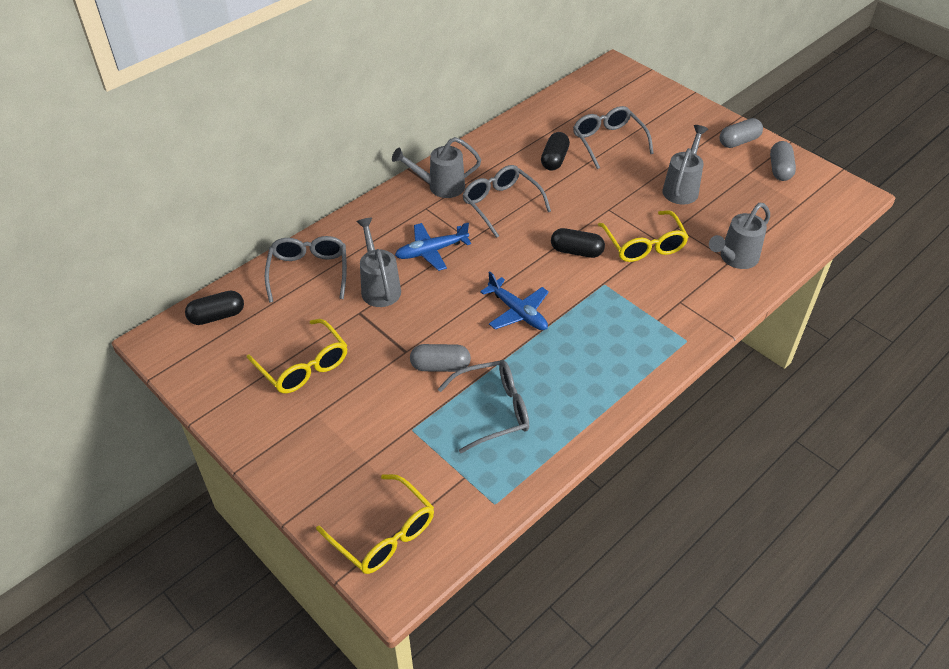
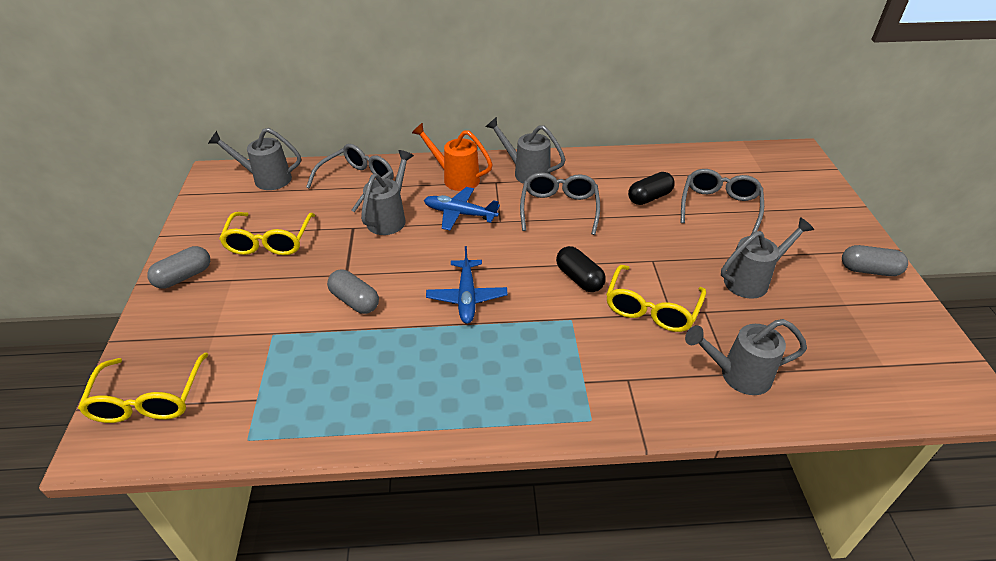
camera: 40 degrees right, 5 degrees down
(217, 316) = (266, 179): black capsule -> grey watering can
(389, 222) = (456, 178): none -> orange watering can
(493, 410) = (346, 362): grey glasses -> none
(780, 169) = (893, 319): grey capsule -> grey capsule (184, 277)

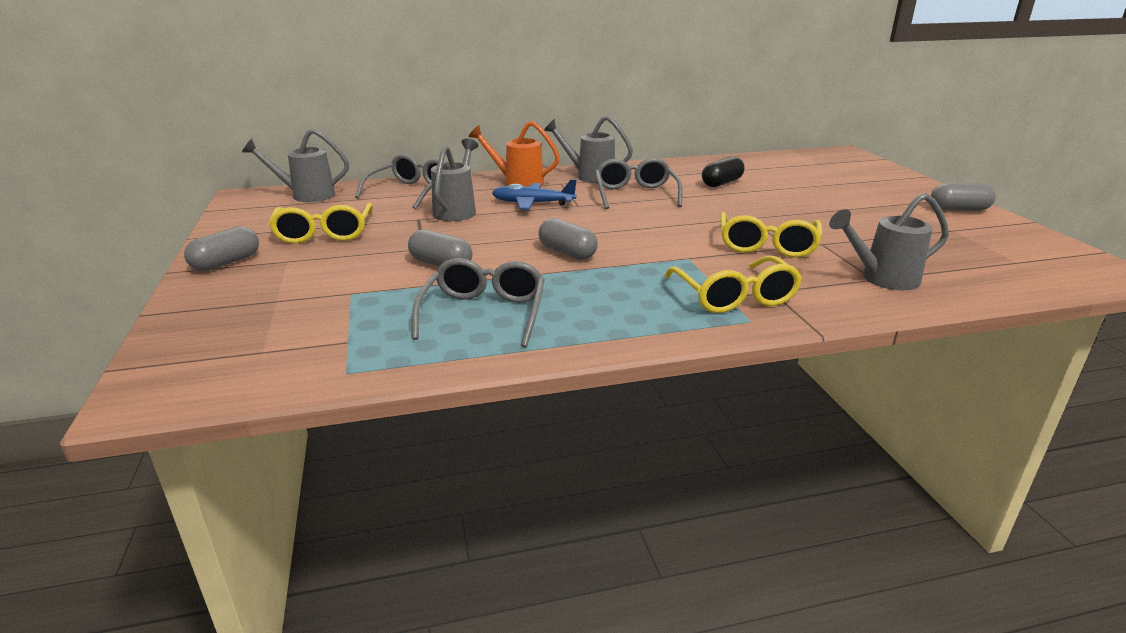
camera: 10 degrees left, 15 degrees down
(148, 399) = (204, 353): yellow glasses -> yellow glasses (734, 296)
(467, 297) = (567, 253): blue plane -> grey capsule
(579, 278) = (681, 233): black capsule -> none
(719, 207) = (793, 184): grey glasses -> grey glasses (484, 313)
(752, 280) = (854, 222): grey watering can -> none

